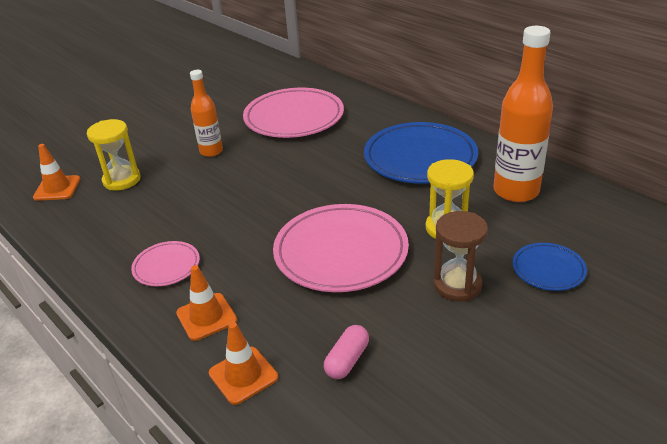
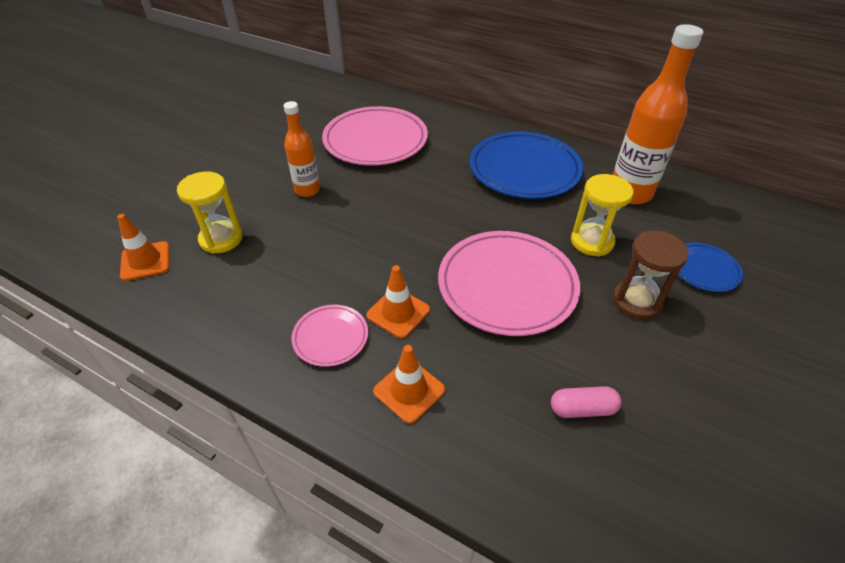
camera: 20 degrees left, 10 degrees up
(243, 375) = (488, 453): orange traffic cone -> orange traffic cone (398, 313)
(347, 360) = (582, 409): pink capsule -> pink capsule turned 75 degrees clockwise

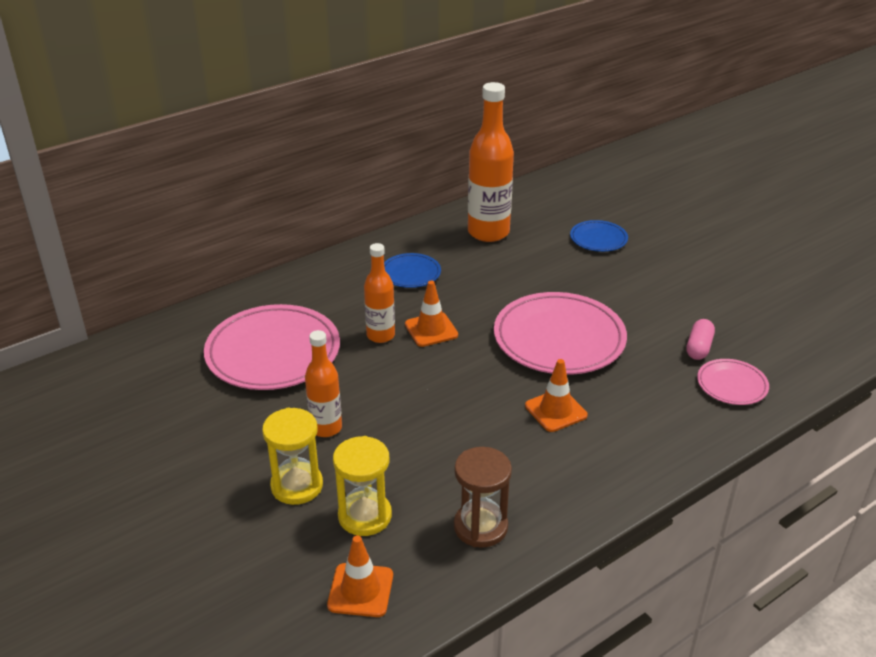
camera: 65 degrees left, 10 degrees down
(330, 337) = (563, 461): pink plate -> pink plate (732, 385)
(409, 390) = (645, 428): orange traffic cone -> orange traffic cone (431, 330)
(430, 180) = (380, 335): none -> orange bottle
(524, 169) = (410, 273): blue plate -> blue plate, size x0.50
(592, 241) = (535, 276): yellow hourglass -> yellow hourglass (297, 486)
(636, 301) = (613, 282): brown hourglass -> brown hourglass (480, 527)

